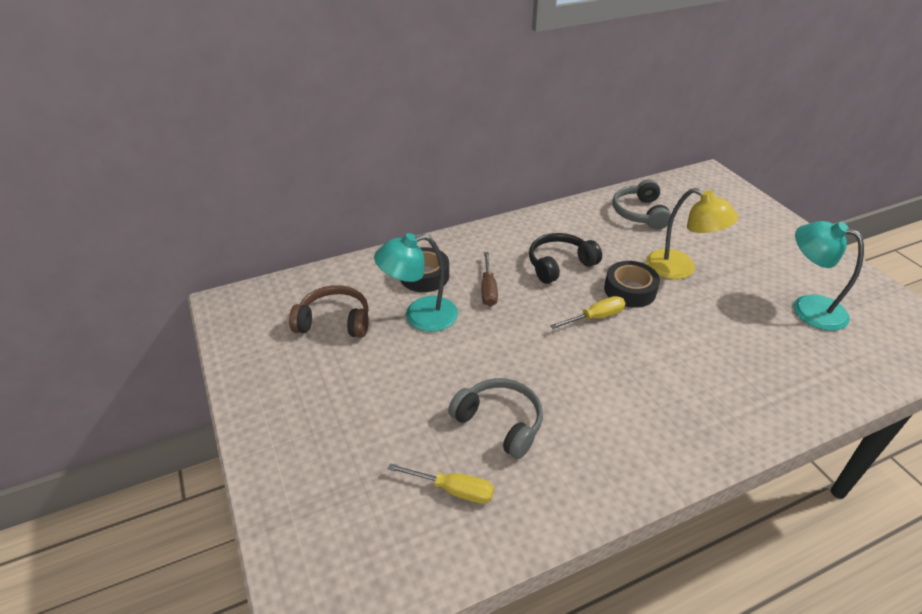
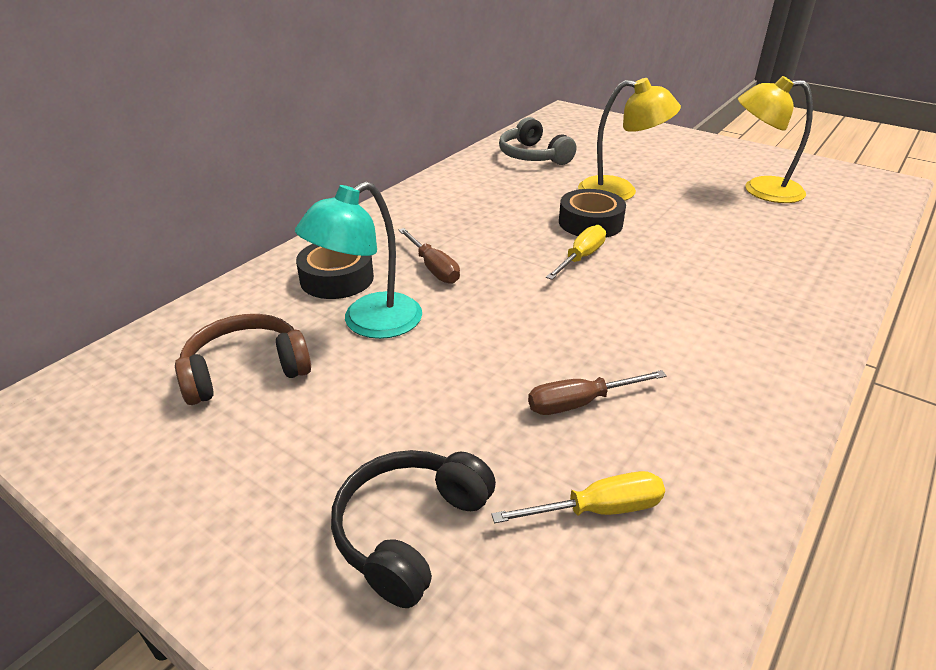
camera: 30 degrees left, 5 degrees down
(500, 422) = (580, 403): grey headphones -> brown screwdriver
(559, 265) = (494, 221): black headphones -> black headphones (410, 531)
(808, 307) = (760, 190): turquoise lamp -> yellow lamp

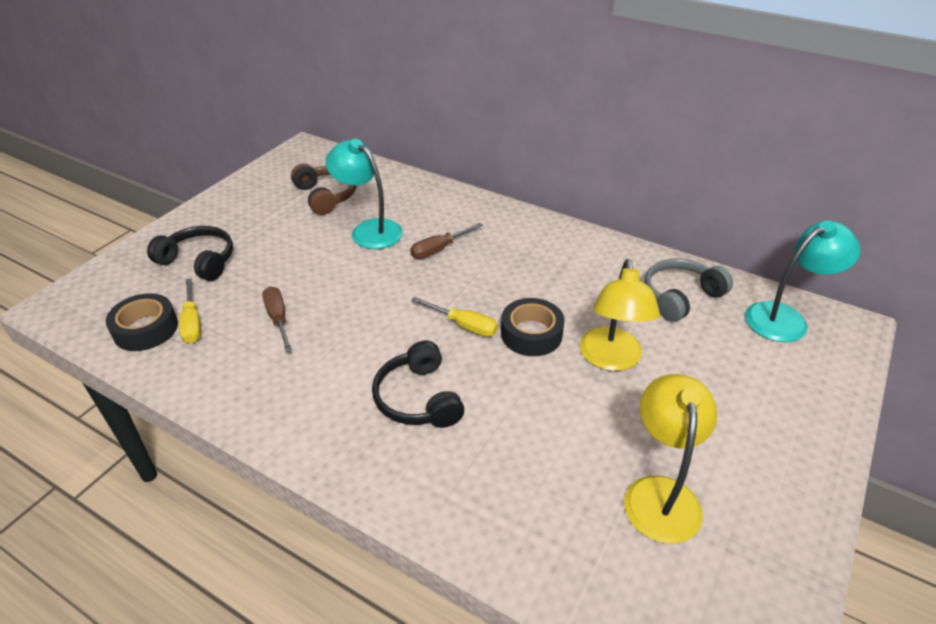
camera: 85 degrees right, 5 degrees up
(337, 278) = (422, 211): black tape -> black tape (146, 329)
(559, 127) = (785, 318): none -> turquoise lamp
(700, 288) = (418, 398): none -> black headphones

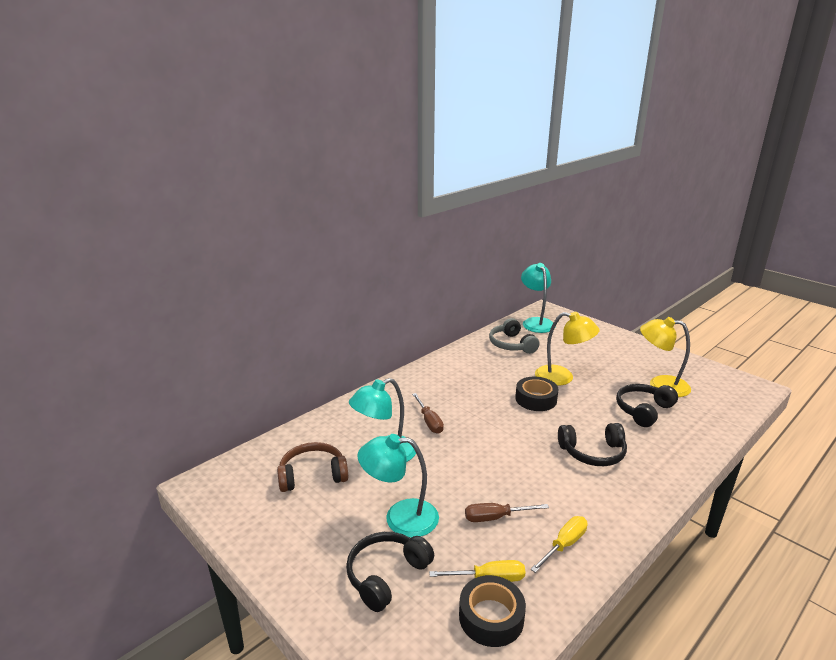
camera: 75 degrees left, 15 degrees down
(272, 256) = (400, 518): none -> turquoise lamp
(464, 325) = (522, 424): yellow screwdriver -> yellow screwdriver (564, 545)
(557, 463) = (643, 410): none -> black headphones

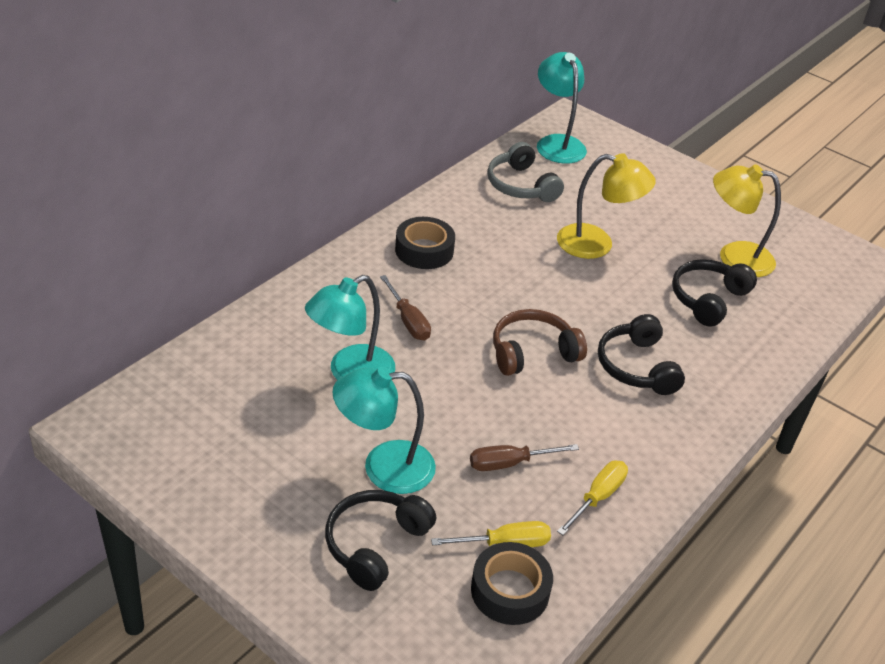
camera: 10 degrees left, 15 degrees up
(312, 475) = (253, 408): brown headphones -> brown headphones (532, 353)
(536, 399) = (559, 282): black tape -> black tape (424, 250)
(593, 453) = (637, 367): black headphones -> black headphones turned 90 degrees clockwise

